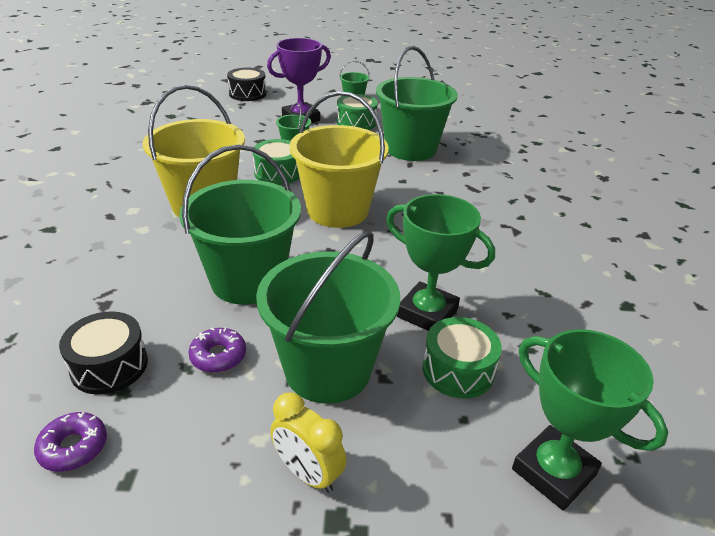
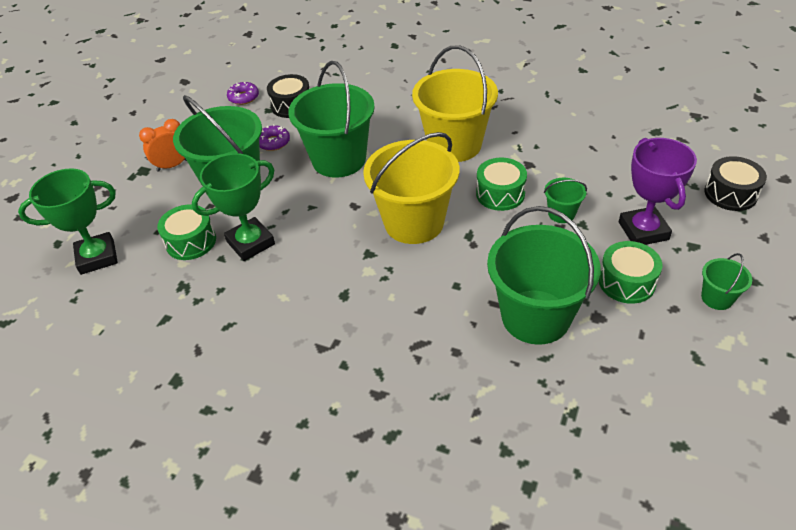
camera: 115 degrees right, 10 degrees up
(308, 473) = (173, 165): yellow clock -> orange clock

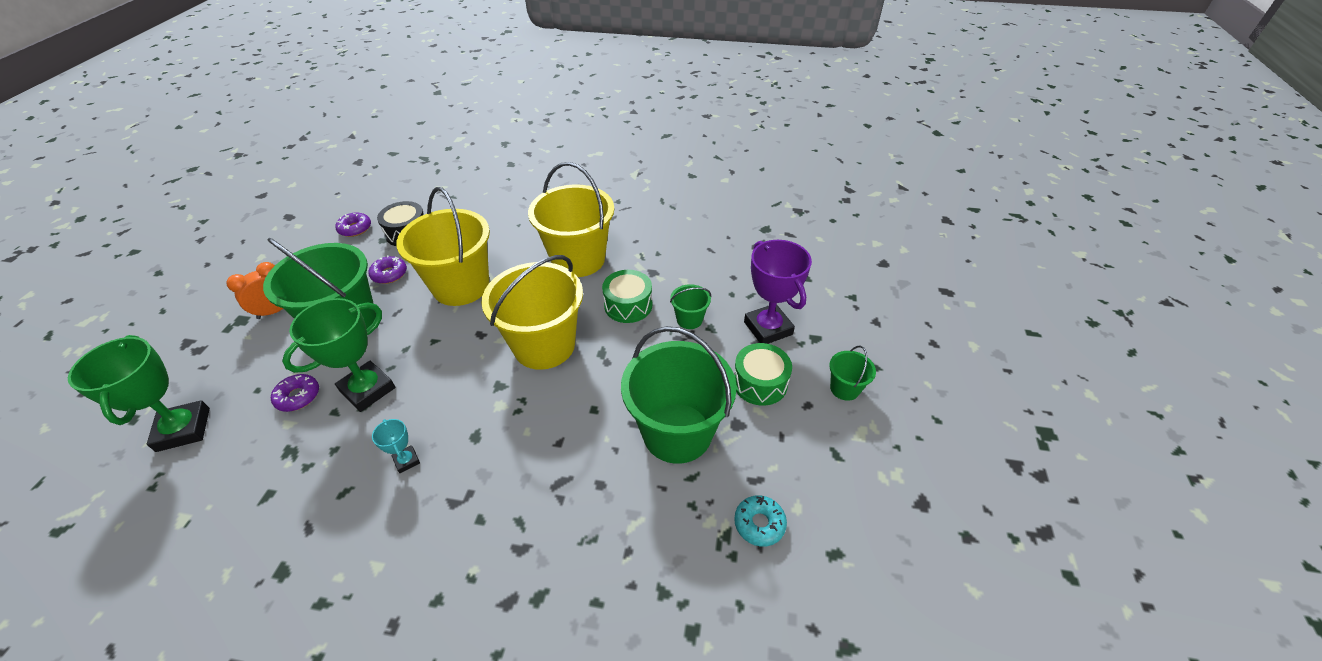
camera: 15 degrees left, 0 degrees up
(97, 257) = (183, 429): green trophy -> green trophy turned 75 degrees counterclockwise
(191, 241) = (298, 396): green drum -> purple donut
(282, 307) = (406, 461): none -> turquoise trophy
(339, 160) = (461, 286): green bucket -> yellow bucket
(607, 408) = (759, 523): none -> turquoise donut
(730, 193) = (840, 282): black drum -> none

